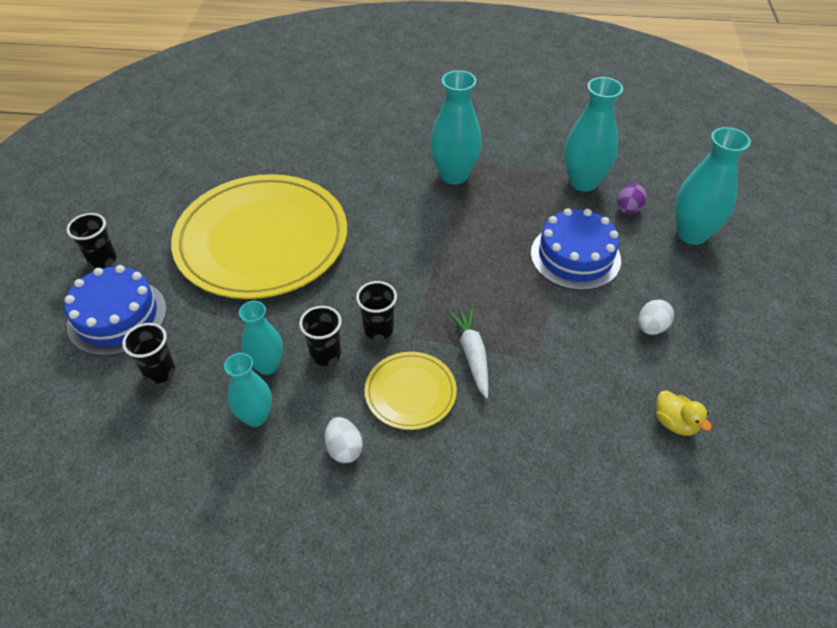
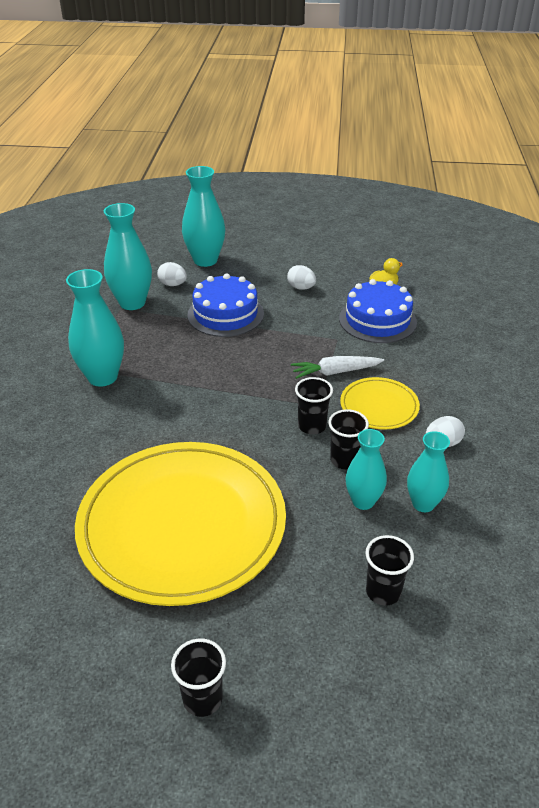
camera: 90 degrees left, 10 degrees down
(117, 317) = (306, 654): blue cake -> blue cake (377, 320)
(628, 209) = (173, 284): purple egg -> white egg

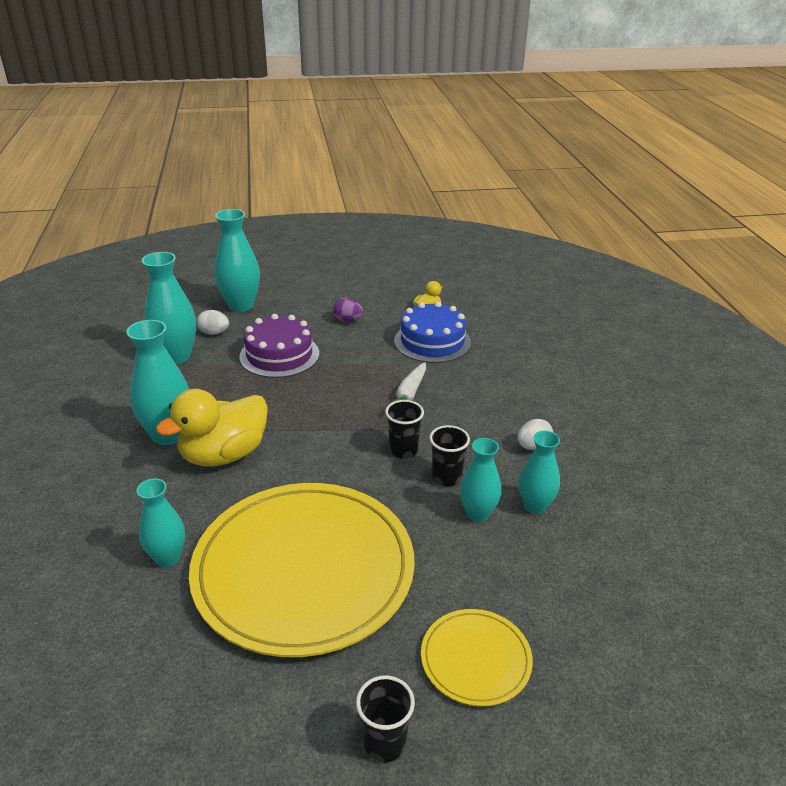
camera: 15 degrees left, 5 degrees down
(68, 490) = (167, 558): none -> turquoise vase
(145, 403) = (224, 455): none -> yellow duck
(225, 314) = (279, 355): blue cake -> purple cake
(301, 288) = (347, 320): white egg -> purple egg
(335, 372) = (408, 395): white carrot -> white carrot turned 45 degrees counterclockwise
(379, 406) = (461, 421): yellow plate -> yellow plate (475, 659)
(383, 592) = (527, 597): black cup -> none

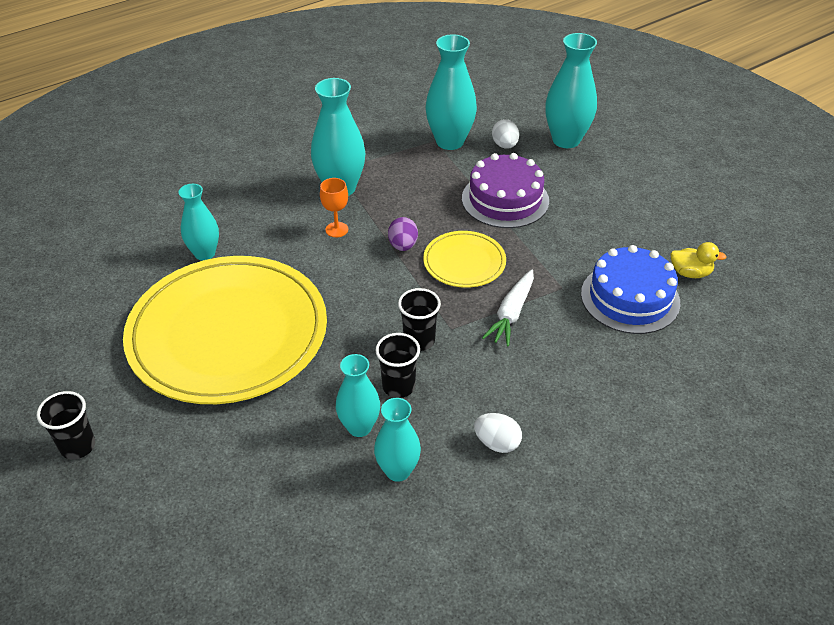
camera: 65 degrees right, 10 degrees up
(224, 455) = (336, 229): yellow duck -> orange goblet
(347, 320) = (609, 219): purple egg -> purple egg (403, 246)
(408, 395) = (511, 314): white carrot -> white carrot turned 60 degrees counterclockwise
(475, 659) = (177, 479): yellow plate -> yellow plate (464, 262)

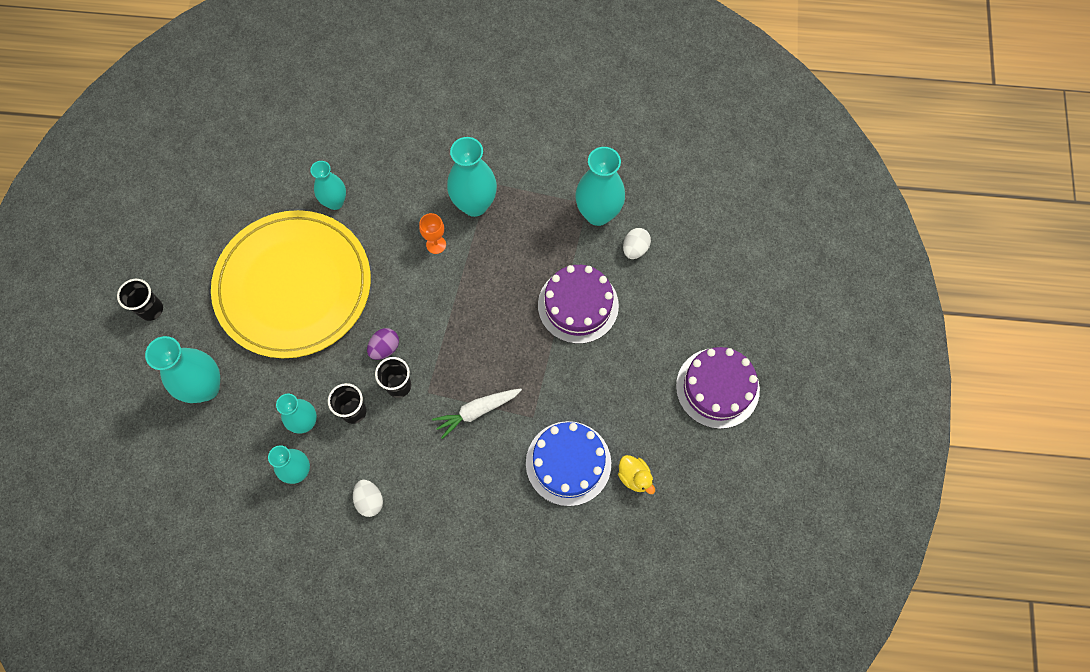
camera: 40 degrees right, 25 degrees up
(403, 246) = (465, 294): purple egg -> purple egg (385, 348)
(464, 262) = (491, 342): yellow plate -> none
(566, 140) = (688, 278): turquoise vase -> turquoise vase (205, 387)
(671, 185) = (717, 388): none -> purple cake

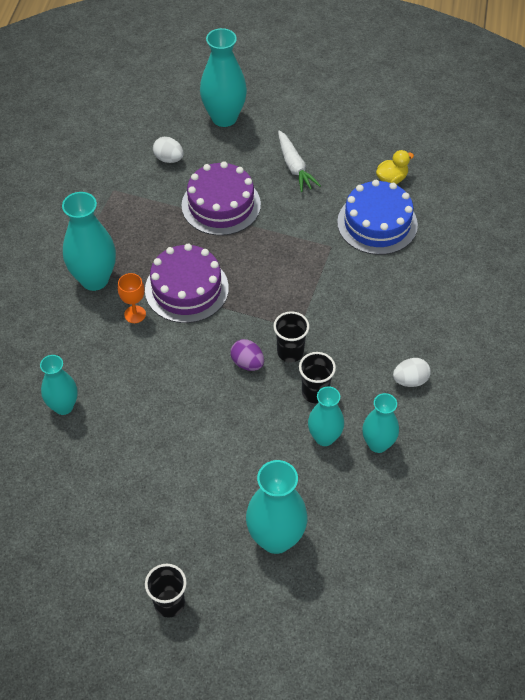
camera: 85 degrees left, 15 degrees down
(293, 286) = (162, 448): yellow plate -> none
(477, 411) = (322, 289): white carrot -> white carrot (294, 167)
(598, 213) = (125, 182): turquoise vase -> turquoise vase (224, 118)
(717, 388) = (313, 117): purple cake -> purple cake (186, 289)

